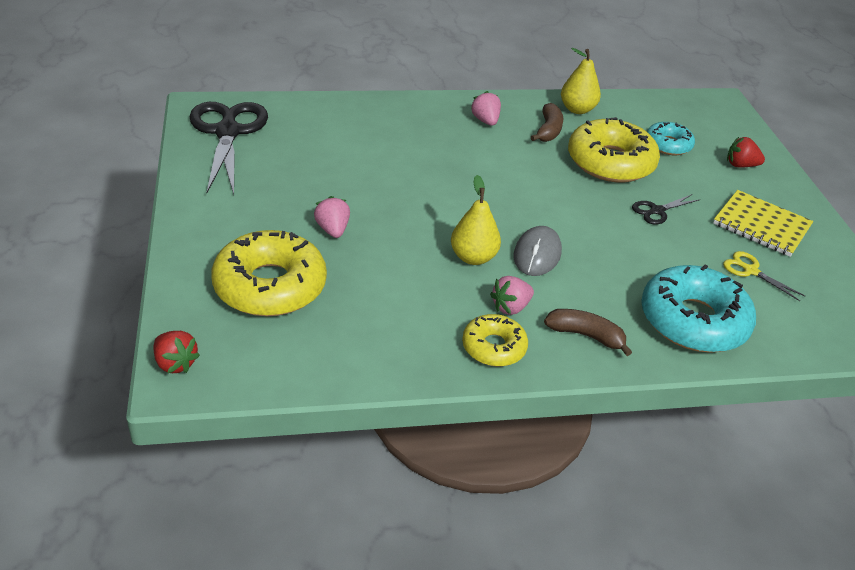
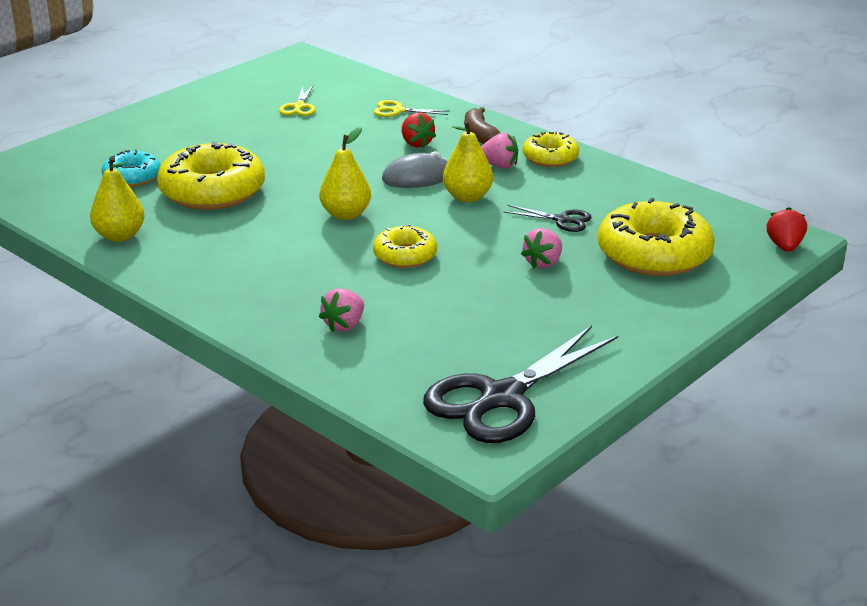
camera: 125 degrees left, 10 degrees down
(421, 184) = (405, 255): none -> yellow donut
(485, 121) = (226, 271): pink strawberry -> pink strawberry (344, 325)
(510, 193) = (346, 214): none -> yellow pear
(548, 130) = (194, 235): brown banana -> none
(657, 211) = (267, 153): black scissors -> black scissors (562, 220)
(693, 321) = (398, 111): turquoise donut -> yellow scissors
(740, 165) = (124, 141): red strawberry -> red strawberry (416, 143)
(761, 225) = (222, 115): yellow notebook -> none

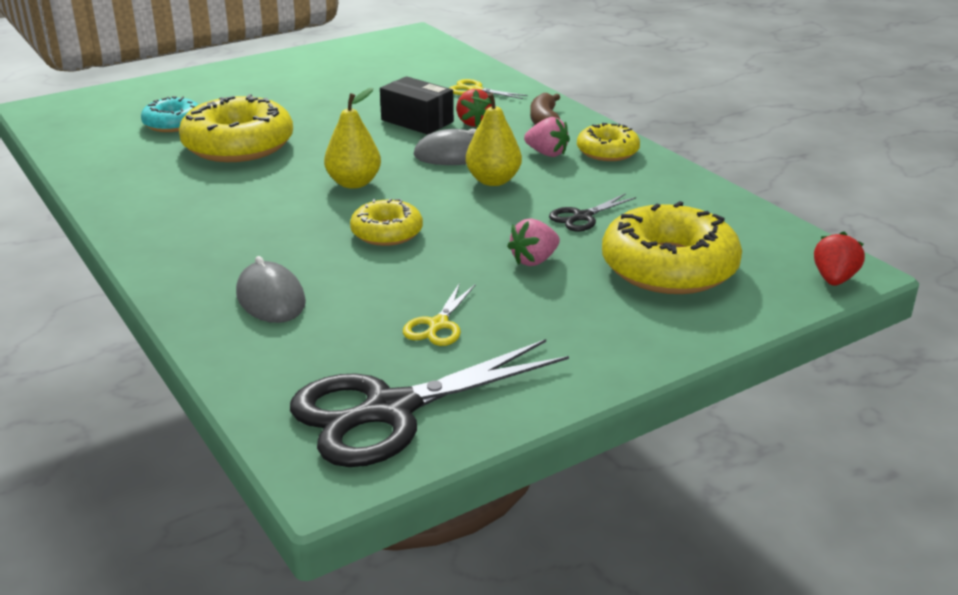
camera: 15 degrees right, 0 degrees up
(119, 236) = (116, 177): yellow pear -> none
(299, 107) = (380, 77): yellow scissors -> yellow scissors (438, 325)
(344, 325) = (270, 298): pink strawberry -> grey mouse
(363, 147) = (417, 121): none -> black box
(562, 220) = (582, 217): black scissors -> black scissors turned 105 degrees clockwise

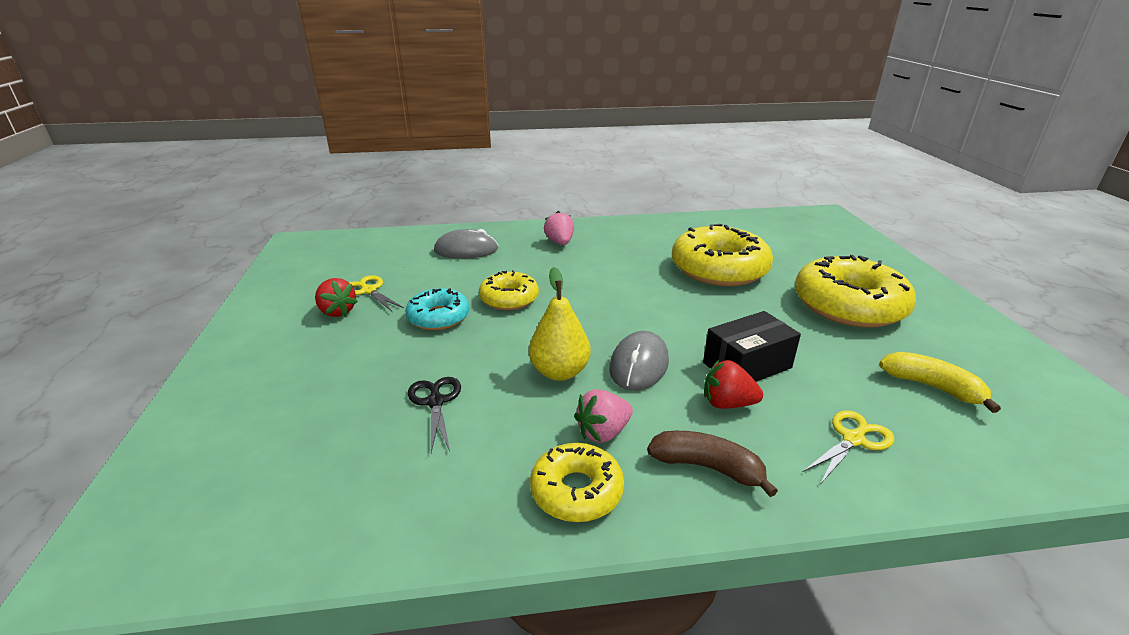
camera: 115 degrees right, 0 degrees up
(173, 123) = (778, 251): turquoise donut -> turquoise donut (438, 317)
(354, 183) = (609, 302): yellow pear -> none
(390, 410) = (316, 262): black scissors -> none
(394, 72) = (932, 387): none -> yellow banana
(534, 260) = (395, 349): pink strawberry -> pink strawberry (560, 242)
(669, 267) = (292, 418): yellow donut -> yellow donut (848, 305)
(834, 279) = (105, 538): red strawberry -> red strawberry (337, 312)

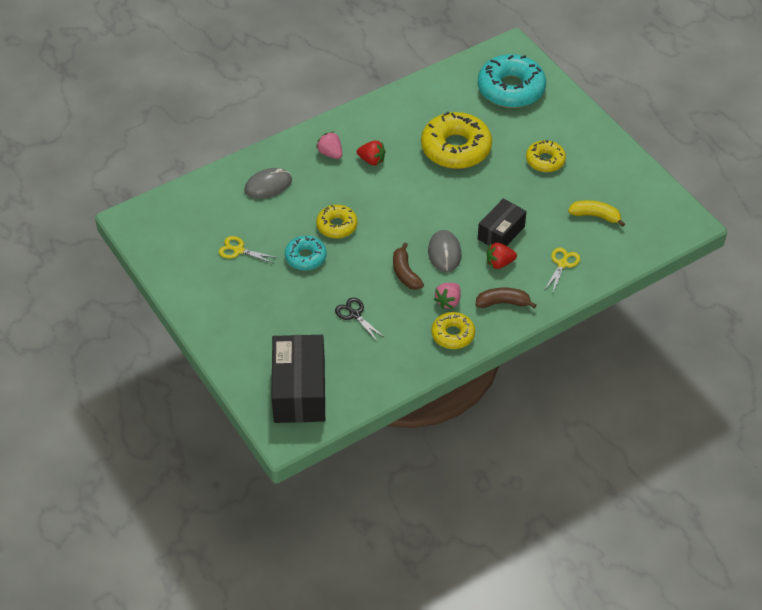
camera: 25 degrees left, 20 degrees up
(224, 488) = (299, 391): none -> black box
(337, 312) = (237, 275): red strawberry -> red strawberry (371, 160)
(559, 372) = (405, 273): yellow pear -> brown banana
(815, 240) = (511, 89): none -> turquoise donut
(848, 305) = (545, 160): yellow donut -> yellow donut, size x0.56

